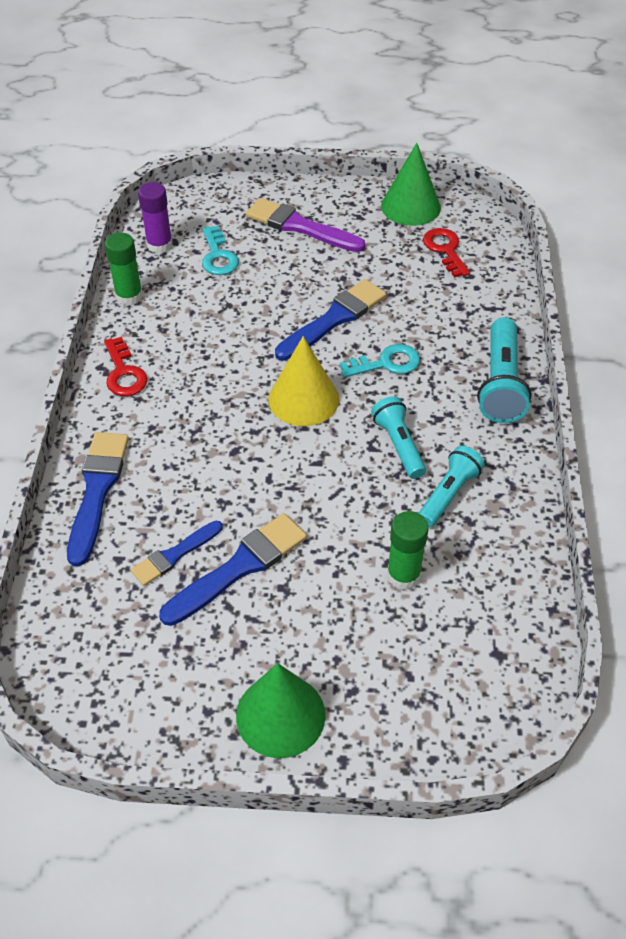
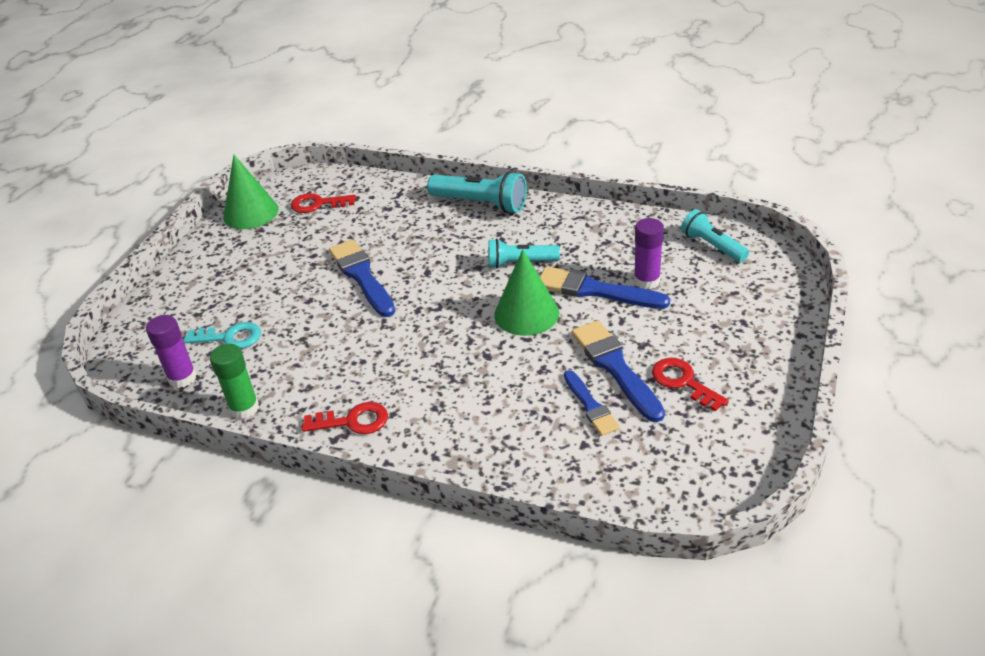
camera: 70 degrees left, 10 degrees down
(97, 490) = (498, 453): blue brush -> blue brush (595, 290)
(228, 637) = (683, 382): none -> red key
(280, 715) = (759, 361): green cone -> green cone (526, 313)
(300, 227) = (228, 279): purple brush -> none
(303, 399) = (447, 307): yellow cone -> none
(386, 363) = (429, 255): turquoise key -> none
(403, 575) = (646, 280): green glue stick -> purple glue stick
(448, 494) = (578, 247): turquoise flashlight -> turquoise flashlight (712, 246)

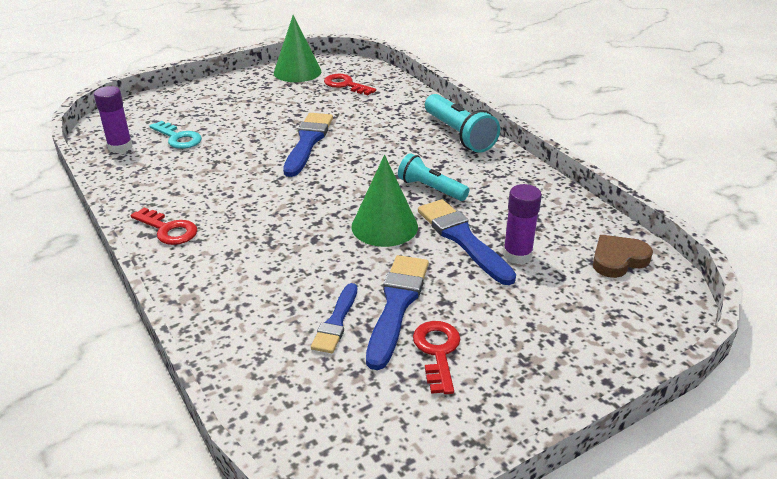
camera: 35 degrees right, 5 degrees down
(244, 408) = (124, 184): green glue stick -> none
(712, 246) = (618, 259): turquoise flashlight -> brown heart

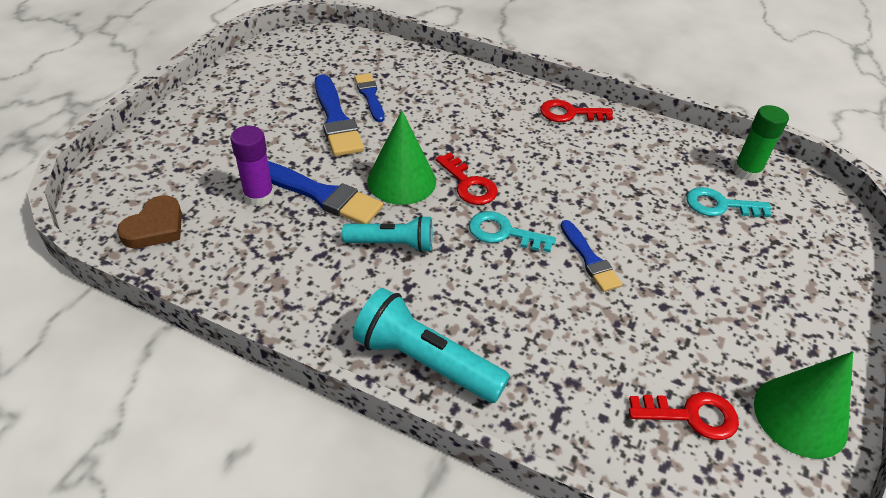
camera: 145 degrees right, 10 degrees up
(120, 147) = (746, 171): purple glue stick -> green glue stick
(308, 142) = (590, 259): blue brush -> blue brush, size x0.62
(345, 170) = (503, 233): none -> turquoise key
(437, 352) = (285, 101): red key -> red key (469, 184)

